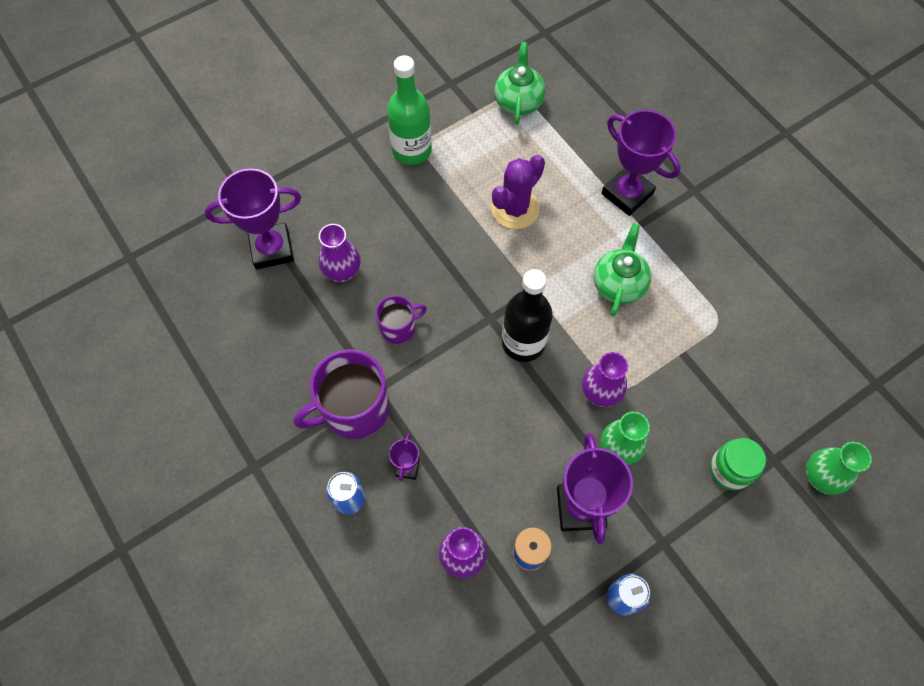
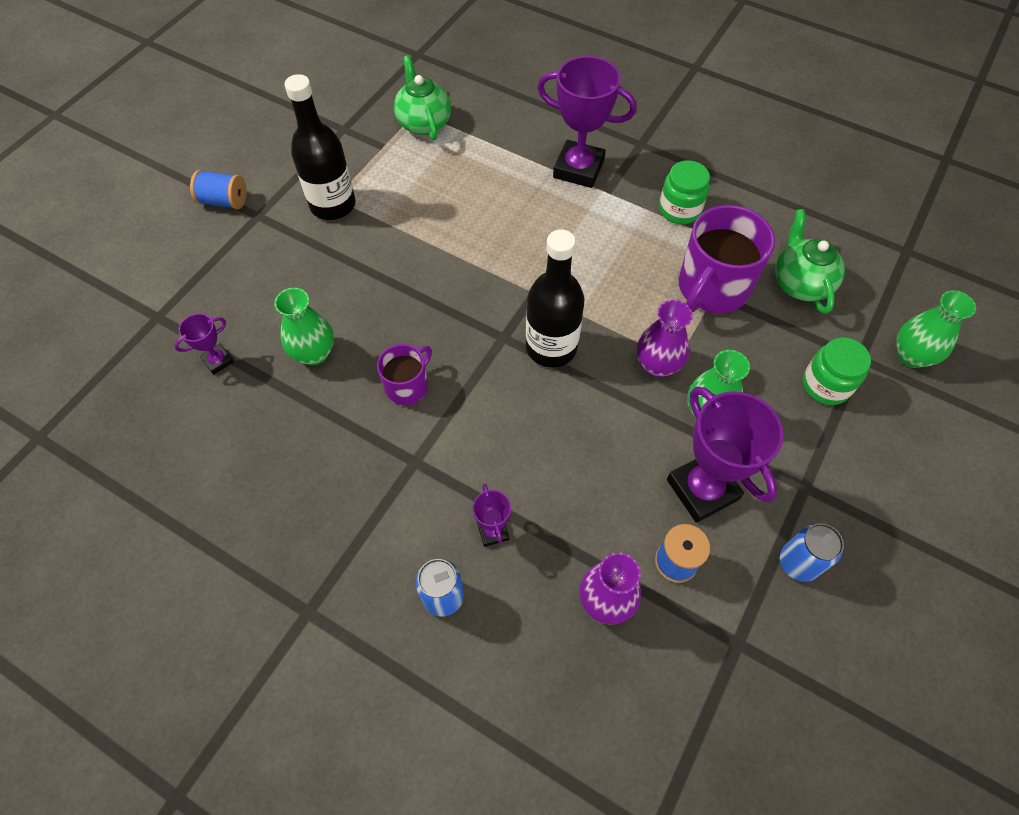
camera: 25 degrees left, 5 degrees down
(272, 249) = (218, 361): purple trophy -> purple trophy, size x0.48
(331, 115) = (224, 201): none -> blue spool
(342, 272) = (314, 353): purple vase -> green vase
(354, 409) = (399, 493): purple mug -> purple mug (712, 288)
(412, 150) = (333, 205): green bottle -> black bottle
(515, 209) = (473, 222): purple cactus -> none
(618, 284) = (617, 254): green teapot -> green teapot (800, 283)
(694, 265) = (679, 210): none -> green jar

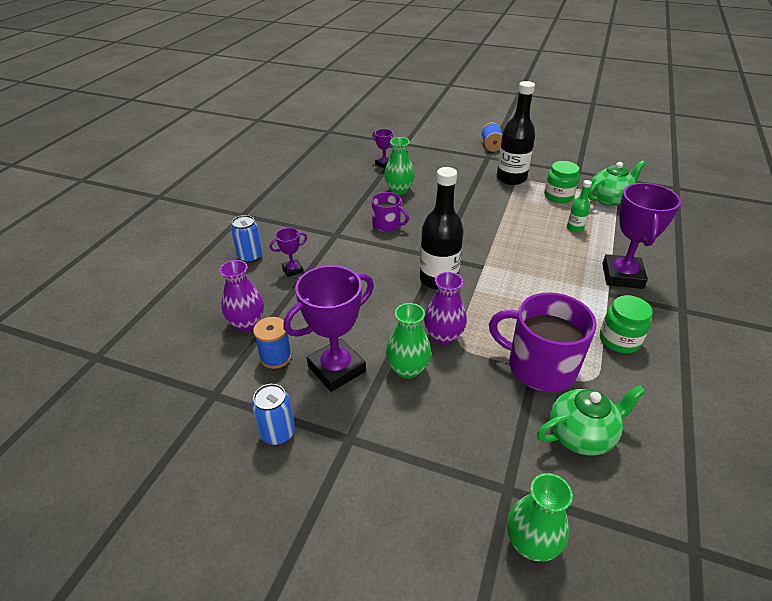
camera: 80 degrees right, 20 degrees down
(476, 177) = (575, 228): none -> green bottle
(825, 385) = (463, 456): green jar -> green jar (558, 196)

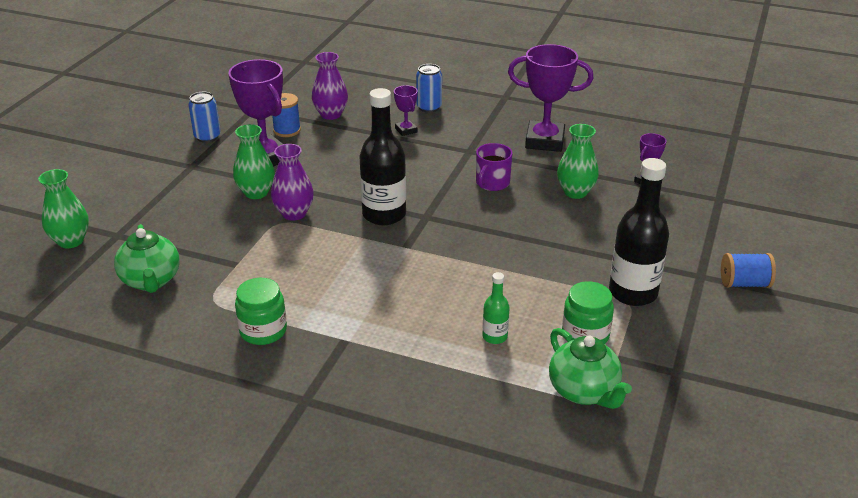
camera: 90 degrees right, 5 degrees down
(540, 366) = (239, 268): purple mug -> none
(622, 276) = (380, 360): purple trophy -> purple trophy (544, 141)

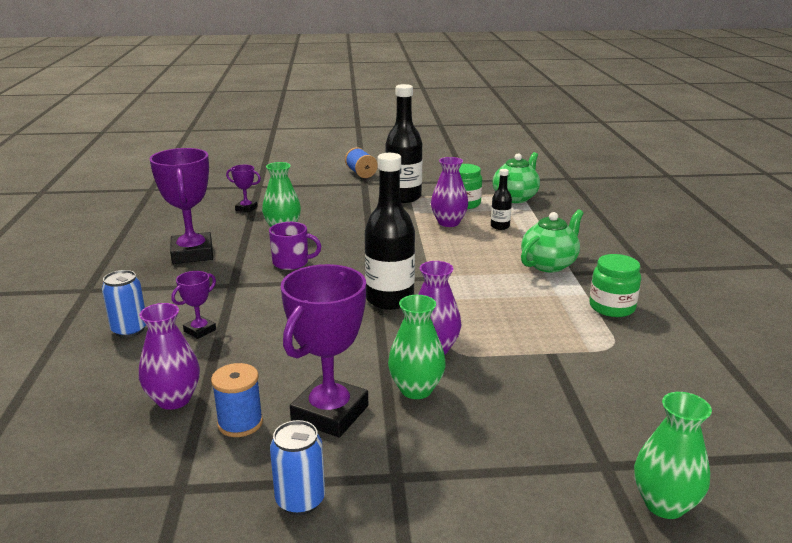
camera: 115 degrees left, 10 degrees down
(151, 281) = (638, 395): green teapot -> green teapot (549, 264)
(494, 337) = (500, 226): green bottle -> black bottle
(529, 301) = (448, 223): none -> purple vase

